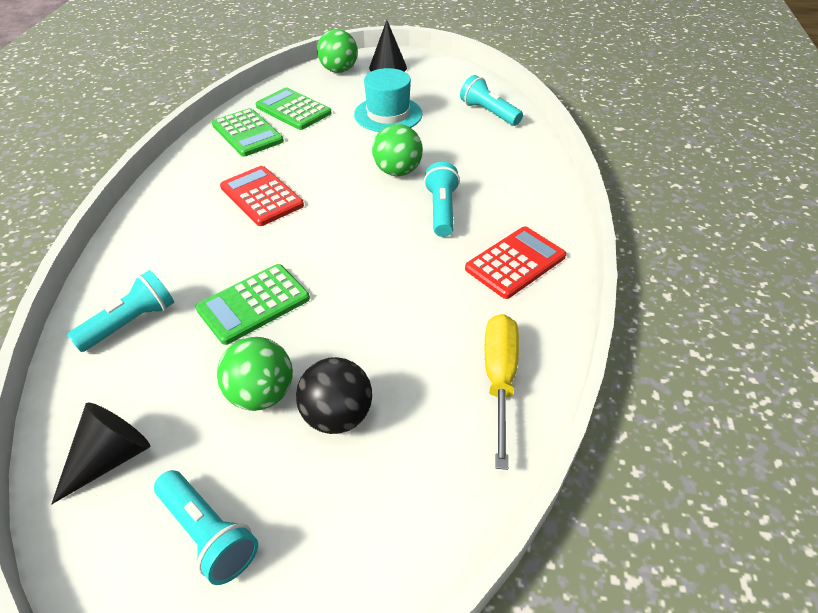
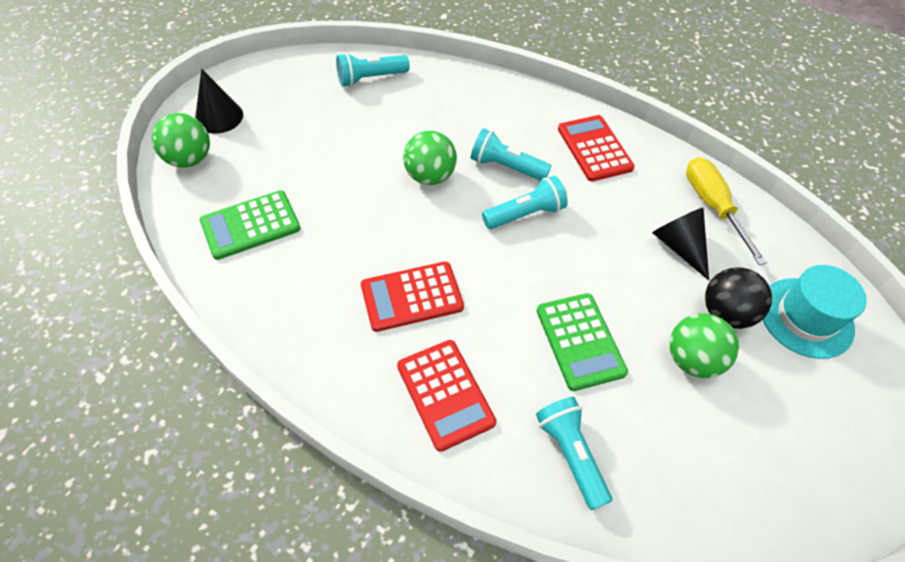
camera: 70 degrees left, 10 degrees up
(111, 458) = (737, 489): black cone -> black cone (679, 246)
(173, 237) = (445, 394): none -> red calculator
(208, 534) = (818, 424): turquoise flashlight -> turquoise flashlight (525, 214)
(247, 133) = (273, 281): green calculator -> none
(388, 114) = (320, 149): turquoise hat -> turquoise hat (806, 317)
(499, 379) = (712, 206): yellow screwdriver -> yellow screwdriver turned 45 degrees clockwise

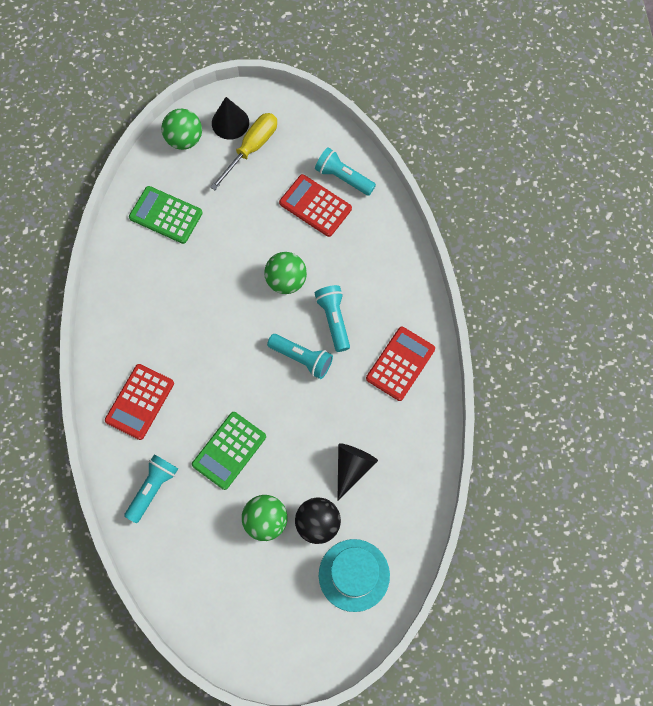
camera: 55 degrees right, 15 degrees up
(412, 297) = (187, 339): red calculator -> red calculator (315, 206)
(712, 206) = (409, 470): yellow screwdriver -> yellow screwdriver (251, 148)

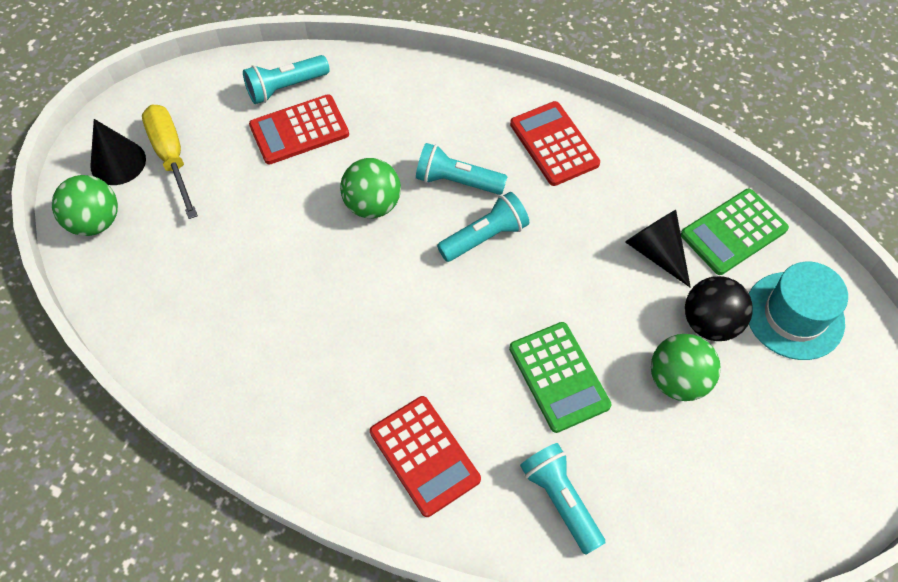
camera: 60 degrees left, 10 degrees down
(166, 215) = (182, 293): green calculator -> green calculator (733, 232)

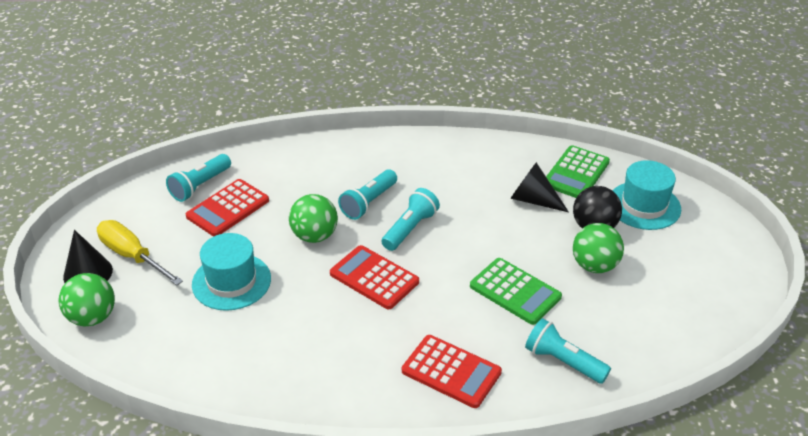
camera: 25 degrees left, 20 degrees down
(254, 232) = (231, 281): none -> turquoise hat
(457, 181) = (368, 203): turquoise flashlight -> turquoise flashlight turned 45 degrees counterclockwise
(554, 144) = (424, 161): red calculator -> red calculator (374, 278)

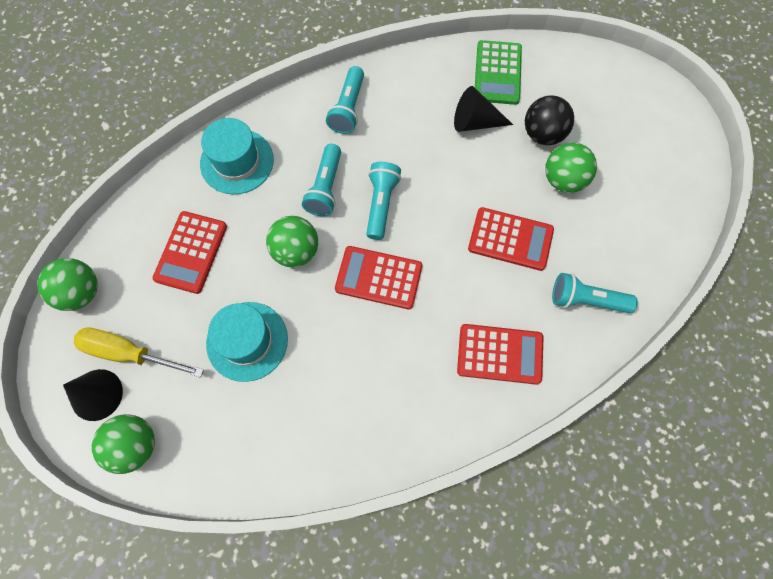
camera: 25 degrees left, 30 degrees up
(125, 205) = (81, 292): none -> green ball
(200, 186) = (145, 235): turquoise flashlight -> turquoise flashlight (348, 108)
(515, 291) = (510, 239): green calculator -> red calculator
(644, 205) = (573, 90): turquoise hat -> turquoise hat (237, 161)

